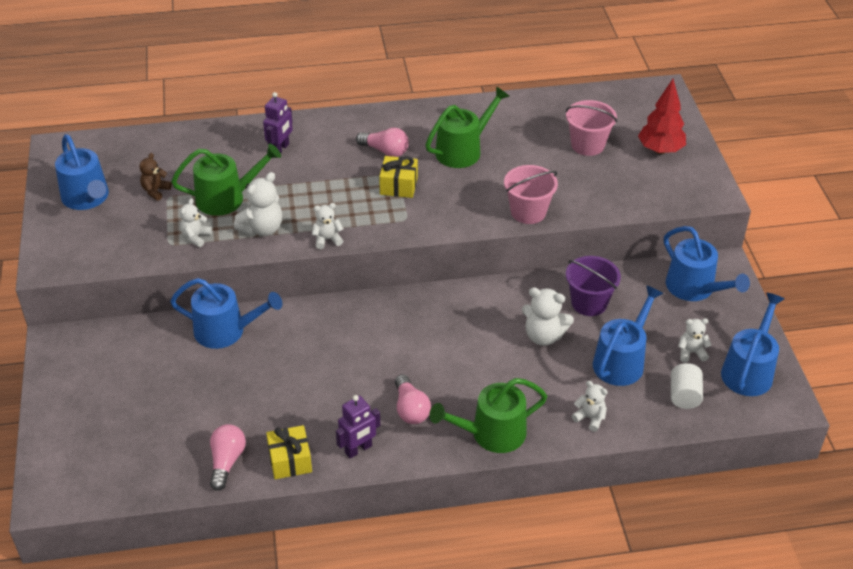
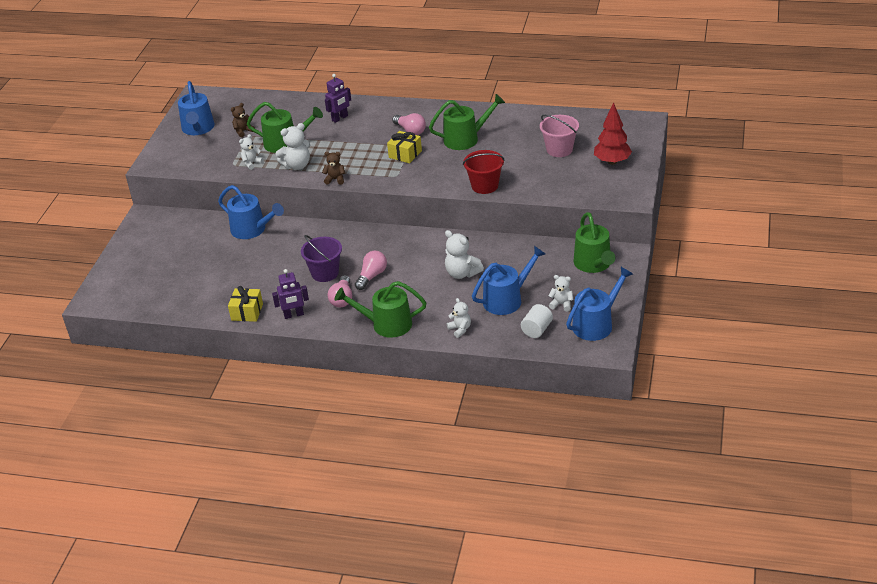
camera: 25 degrees right, 5 degrees down
(227, 462) = (208, 304): pink light bulb -> pink light bulb (372, 276)
(327, 239) = (335, 179): white teddy bear -> brown teddy bear
(528, 212) = (485, 186): pink bucket -> red bucket
(589, 303) = (508, 259): purple bucket -> purple bucket (325, 273)
(694, 288) = (594, 264): blue watering can -> green watering can

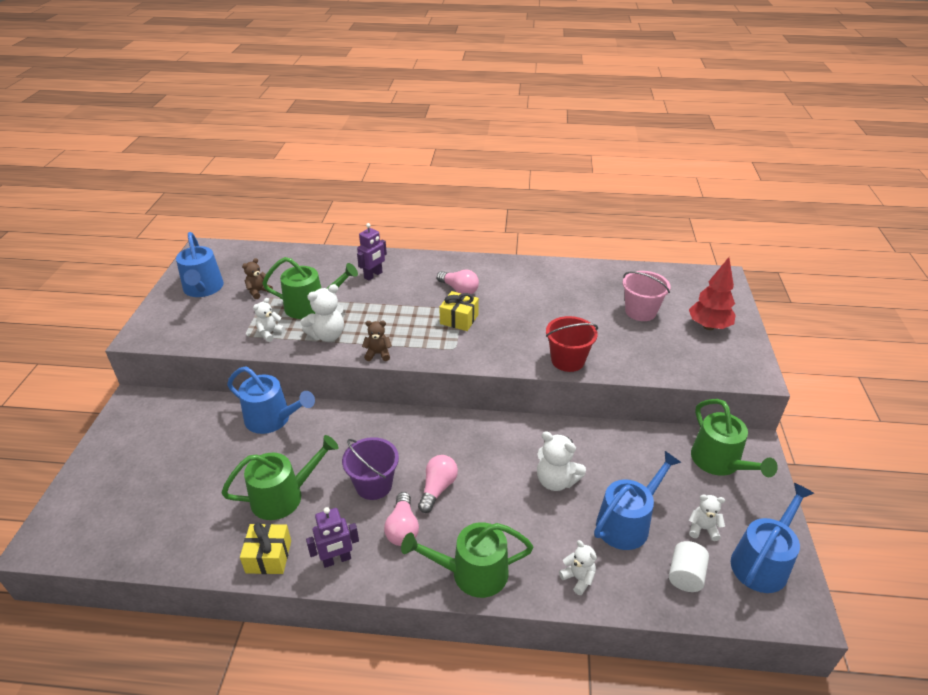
camera: 10 degrees left, 0 degrees up
(465, 139) = (526, 299): green watering can -> green watering can (283, 496)

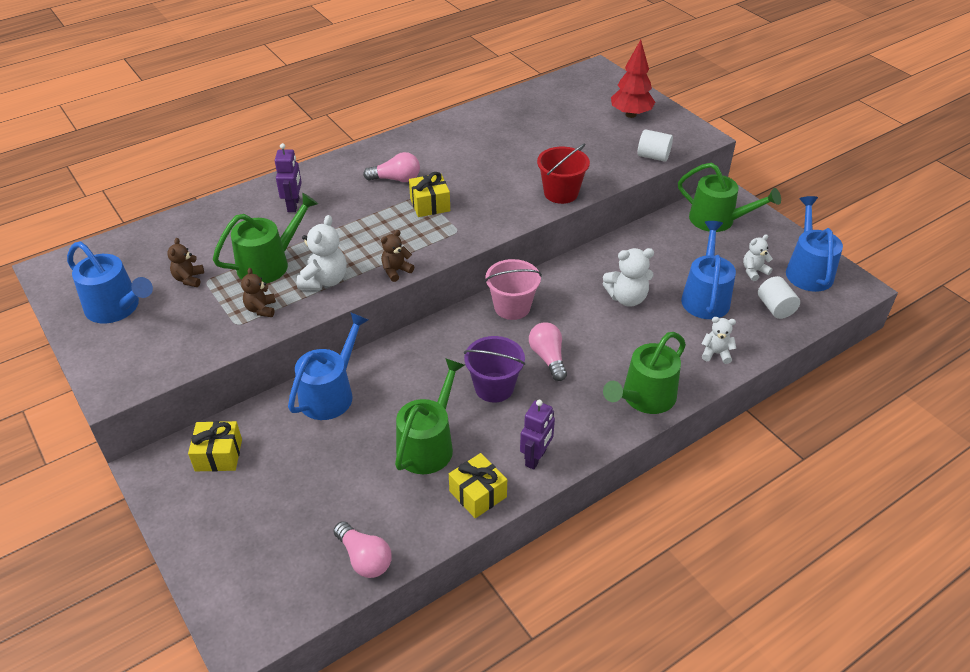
camera: 40 degrees left, 5 degrees up
(170, 417) = (218, 455): none -> yellow gift
(270, 333) = (261, 309): white teddy bear -> brown teddy bear
(272, 419) = (330, 394): blue watering can -> blue watering can turned 45 degrees counterclockwise
(402, 528) = (557, 402): pink light bulb -> pink light bulb (364, 558)
(640, 311) = (569, 126): pink bucket -> pink bucket (512, 307)
(687, 370) = (653, 156): none -> white cylinder

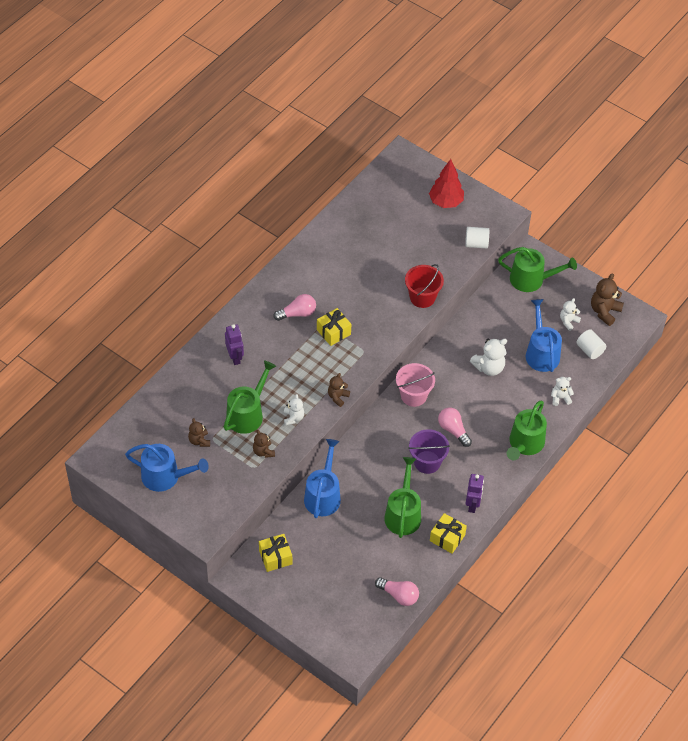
camera: 20 degrees left, 10 degrees up
(324, 280) = (293, 418): white teddy bear -> white teddy bear, size x0.62
(808, 271) = (604, 311): blue watering can -> brown teddy bear

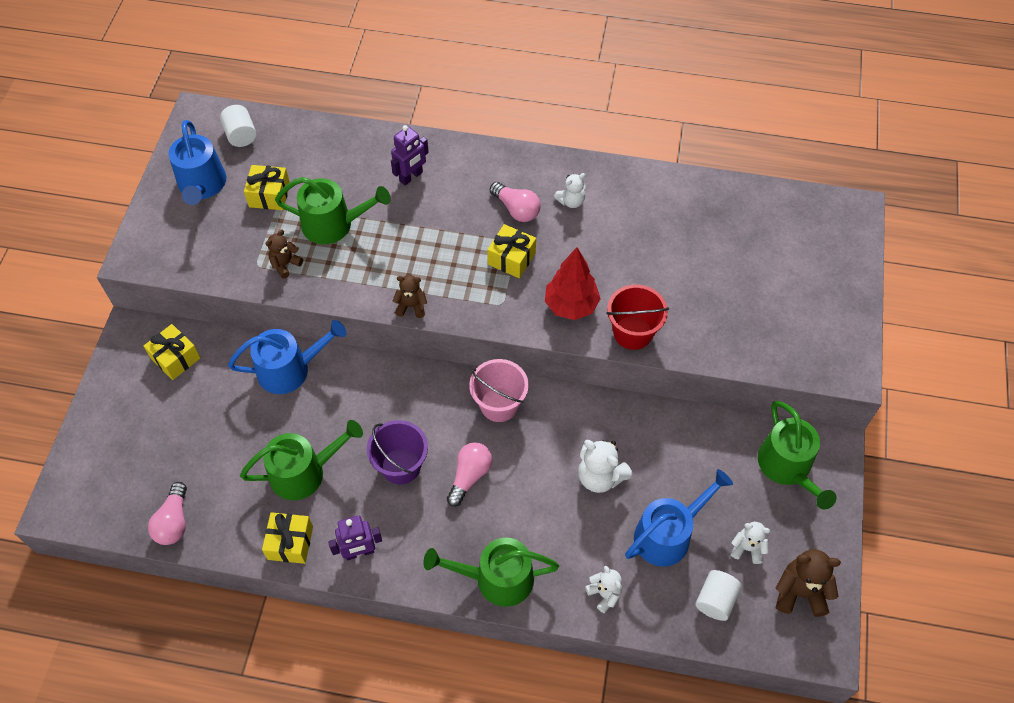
camera: 65 degrees right, 5 degrees up
(199, 441) = (269, 195): brown teddy bear -> yellow gift
(293, 418) = (353, 273): white teddy bear -> white teddy bear (571, 201)
(445, 202) = (814, 292): red tree -> red tree (571, 305)
(476, 244) = (770, 358): white cylinder -> white cylinder (241, 135)

